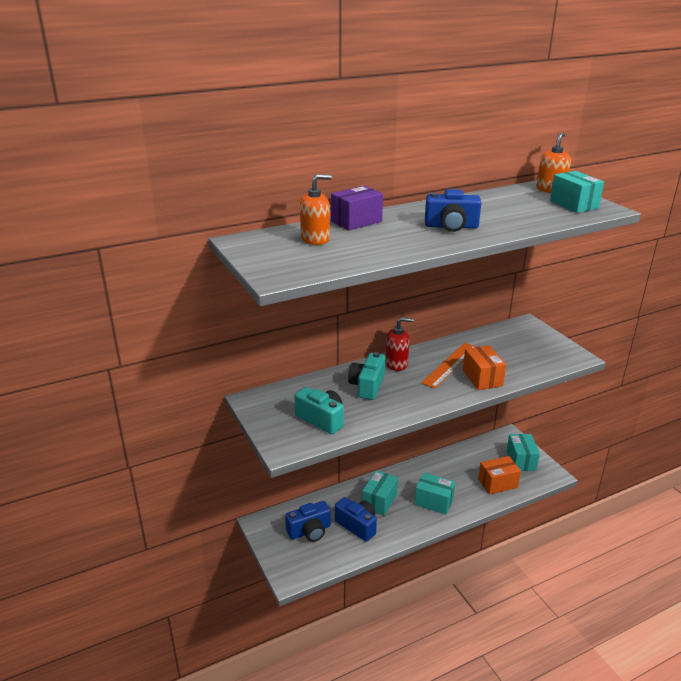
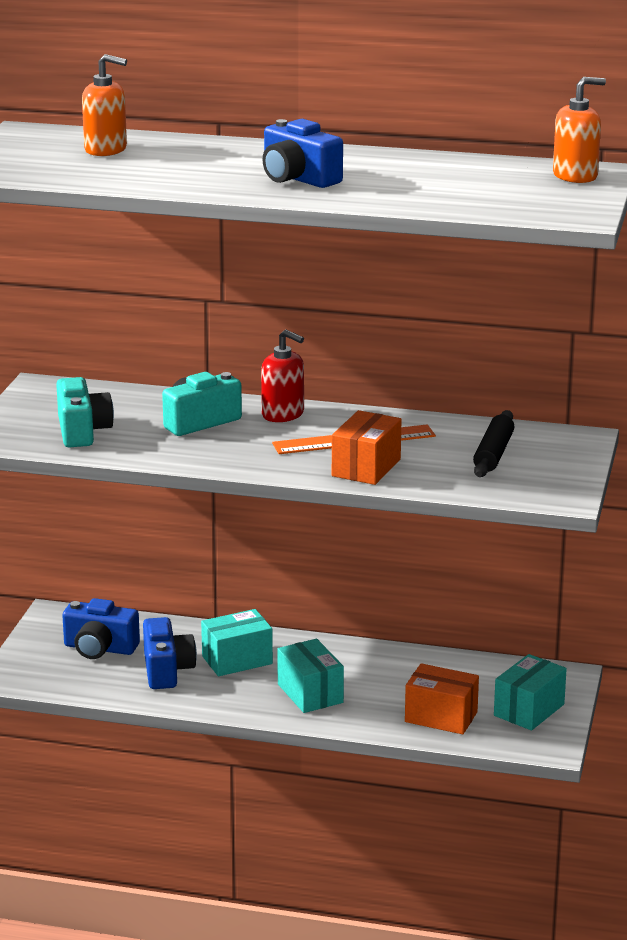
camera: 40 degrees right, 5 degrees down
(356, 221) = (201, 145): purple box -> none
(513, 346) = (493, 454): none -> black rolling pin
(573, 204) = (546, 199): turquoise box -> none

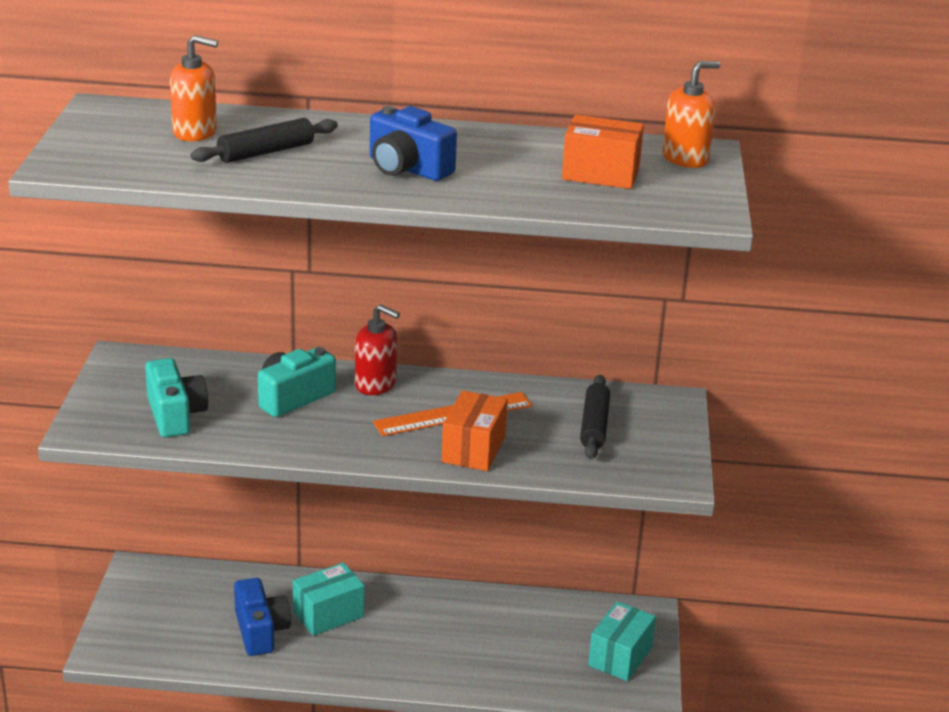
camera: 10 degrees left, 5 degrees up
(100, 648) = (189, 609): blue camera -> none
(168, 165) = (266, 152): none -> black rolling pin
(310, 693) = (407, 650): turquoise box -> none
(441, 717) = (538, 671): orange box -> orange box (600, 174)

